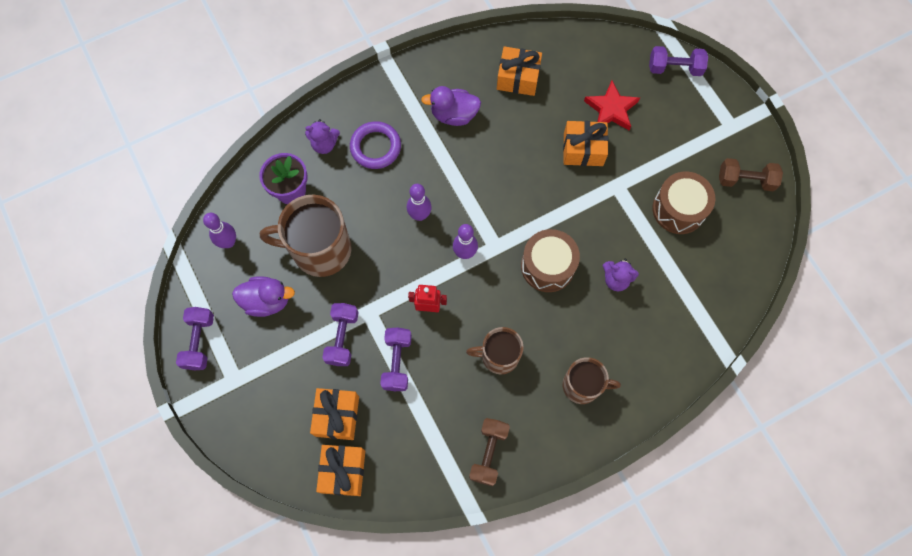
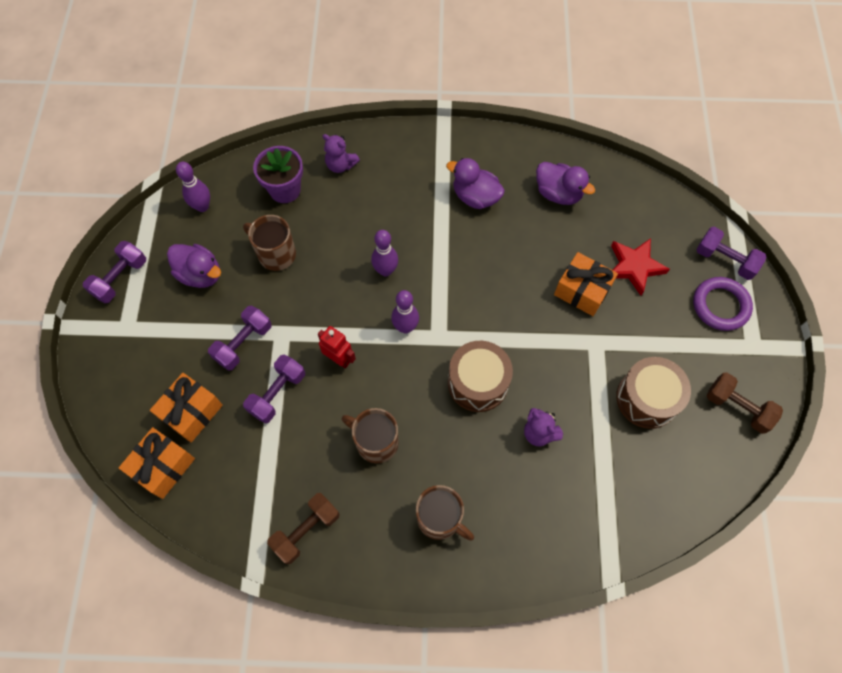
camera: 30 degrees right, 5 degrees down
(320, 249) = (276, 254): brown mug -> brown mug, size x0.61
(375, 147) = (384, 190): purple ring -> purple ring (720, 305)
(518, 78) = (558, 193): orange gift -> purple duck

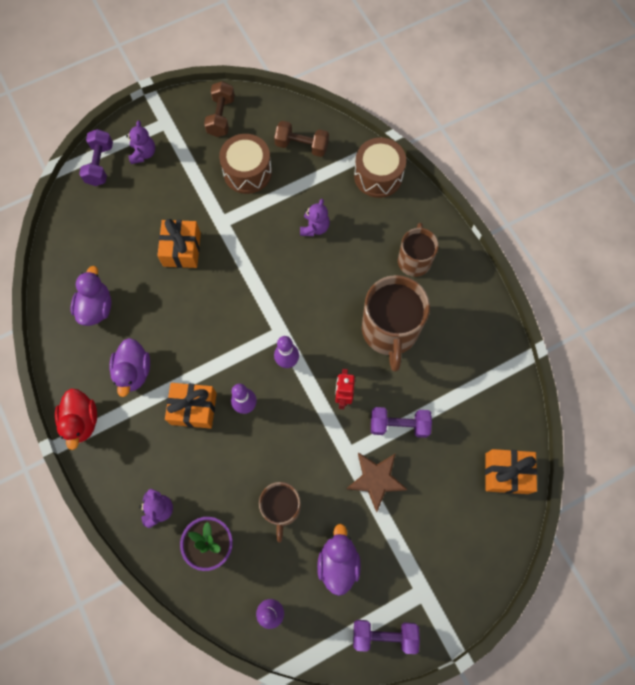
camera: 120 degrees left, 5 degrees up
(191, 412) = (454, 481): orange gift -> orange gift (193, 408)
(243, 343) = (376, 480): purple dumbbell -> brown star
(306, 530) = (479, 341): brown dumbbell -> brown dumbbell (301, 146)
(376, 442) = (390, 331): brown mug -> brown mug, size x1.63
(453, 141) = (81, 421): none -> red duck
(478, 382) = (301, 285): brown drum -> brown drum (378, 176)
(634, 267) = (140, 222): red star -> none
(720, 305) = (143, 154): purple ring -> purple teddy bear

